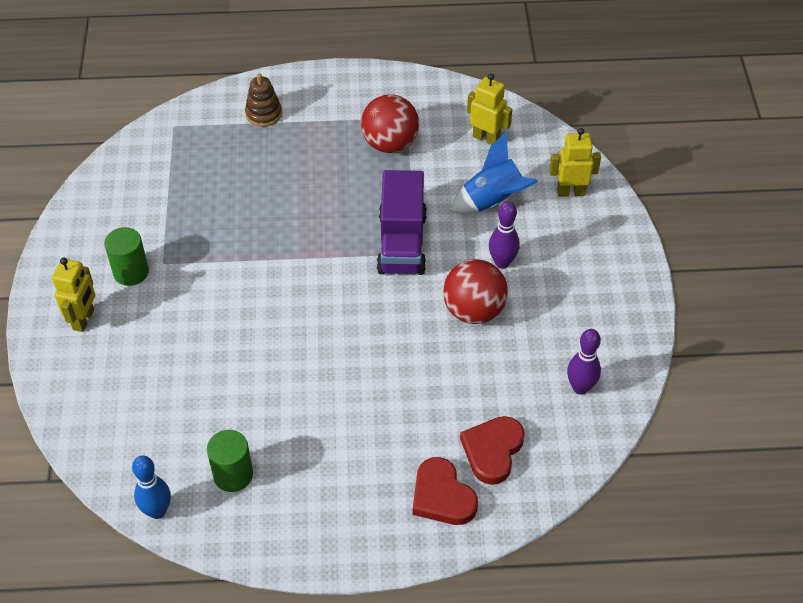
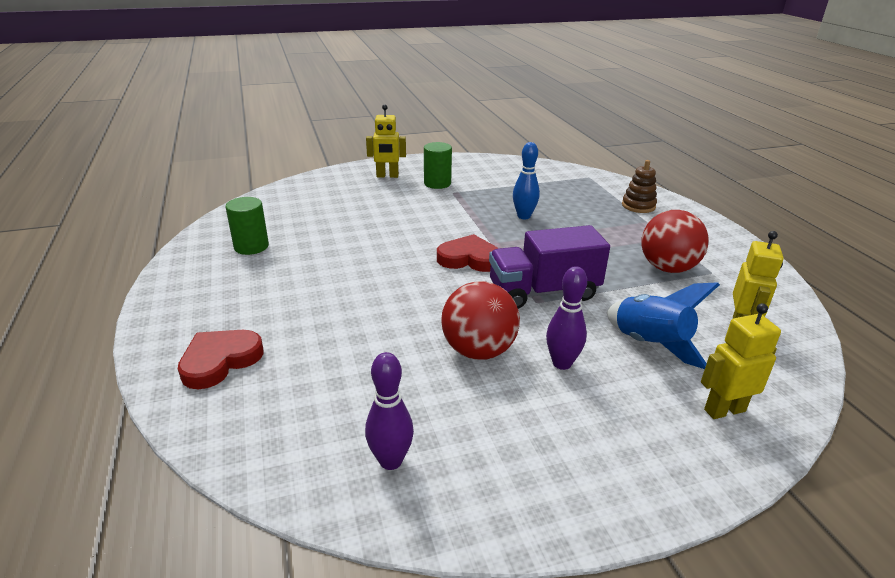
camera: 75 degrees right, 20 degrees down
(157, 511) = (219, 223): blue bowling pin -> blue bowling pin (524, 216)
(492, 451) = (281, 391): red heart -> red heart (469, 259)
(570, 192) = (724, 410): yellow robot -> yellow robot turned 90 degrees counterclockwise

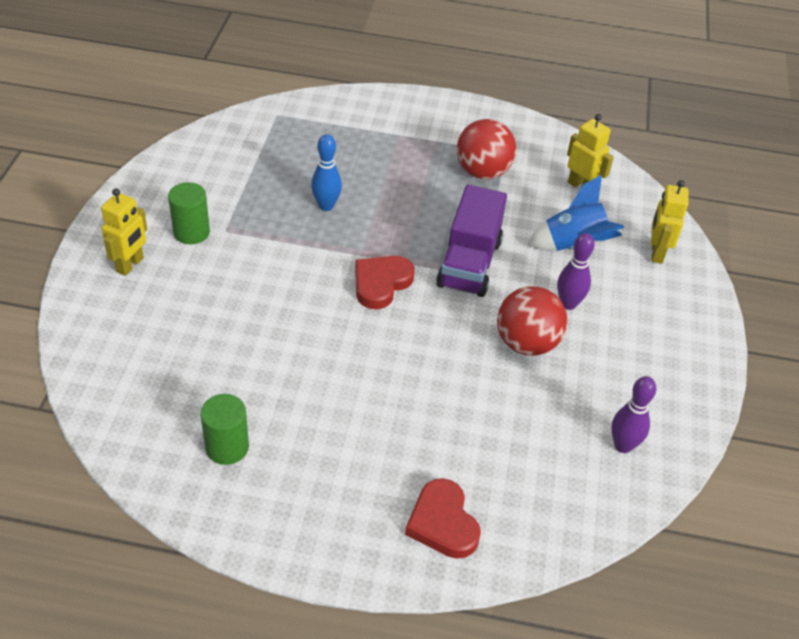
camera: 65 degrees left, 15 degrees up
(638, 206) = (366, 121): brown stacking toy -> none

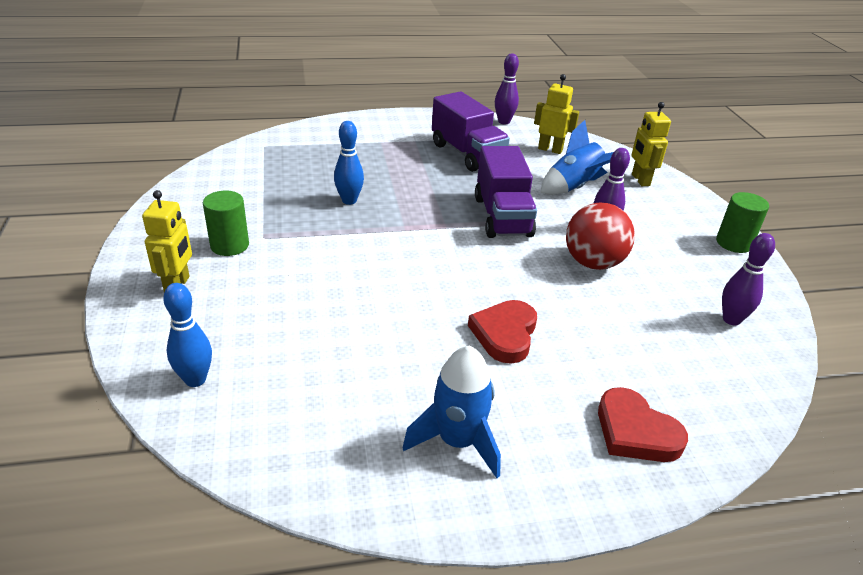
camera: 20 degrees left, 10 degrees down
(108, 362) = (195, 379): none -> blue bowling pin
(227, 447) = (374, 426): green cylinder -> green cylinder (733, 243)
(286, 482) = (457, 441): none -> blue rocket
(381, 283) = (437, 247): red heart -> red heart (505, 334)
(482, 172) = (467, 154): red ball -> purple truck
(553, 134) = (504, 122): none -> purple bowling pin

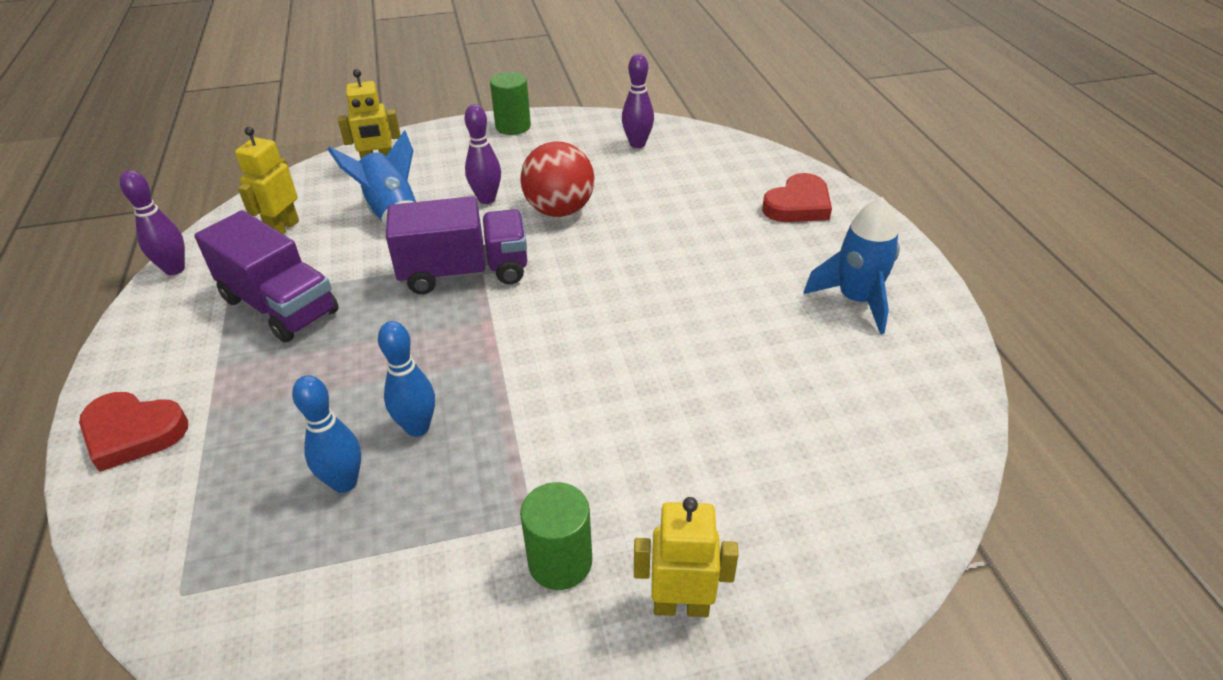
camera: 90 degrees left, 5 degrees up
(195, 379) = (864, 522): blue bowling pin -> blue bowling pin (344, 482)
(467, 154) = (279, 306): purple truck -> purple truck turned 75 degrees clockwise
(505, 334) = (697, 272): red heart -> red heart (133, 433)

